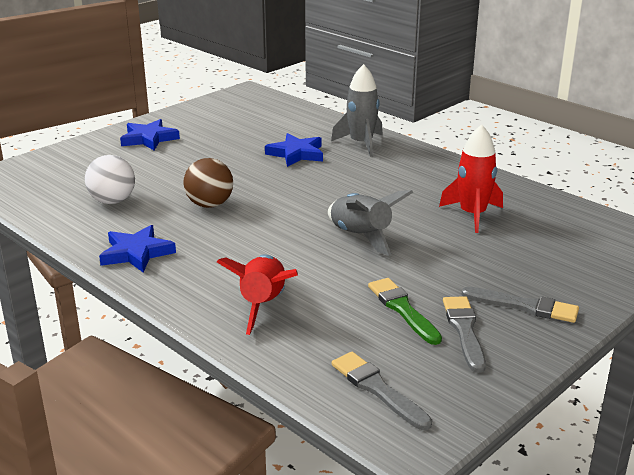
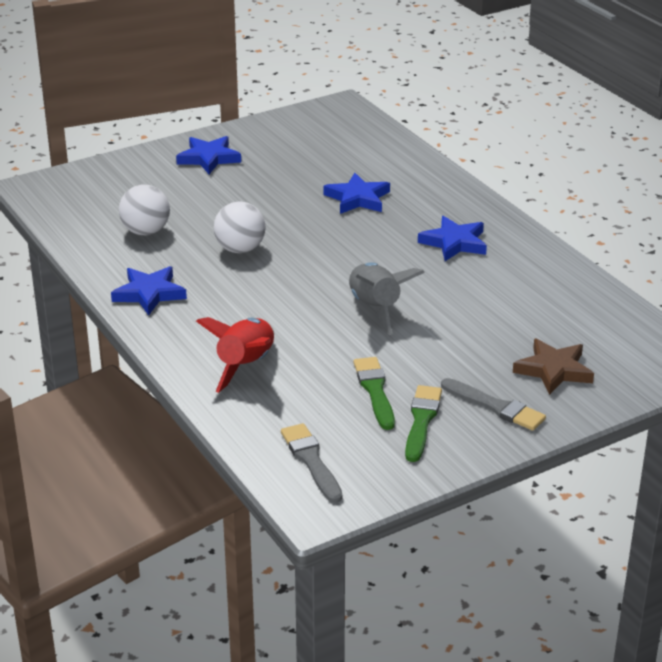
camera: 15 degrees right, 5 degrees up
(209, 204) = (240, 249): brown ball -> white ball
(361, 144) = (435, 194): grey rocket -> none
(399, 177) = (454, 243): none -> blue star
(464, 330) = (422, 421): grey brush -> green brush
(472, 215) = (506, 300): red rocket -> none
(554, 266) = (553, 370): none -> brown star

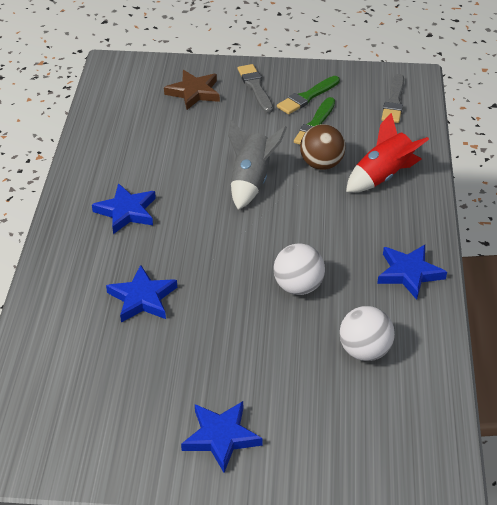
camera: 145 degrees left, 10 degrees up
(323, 352) = (321, 164): none -> brown ball

